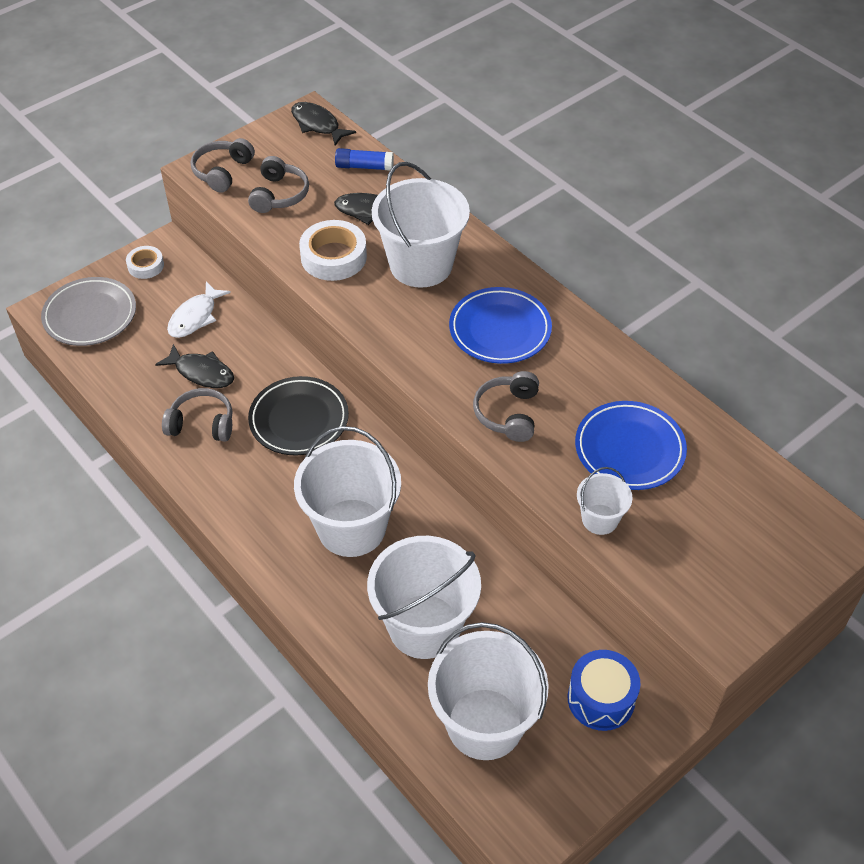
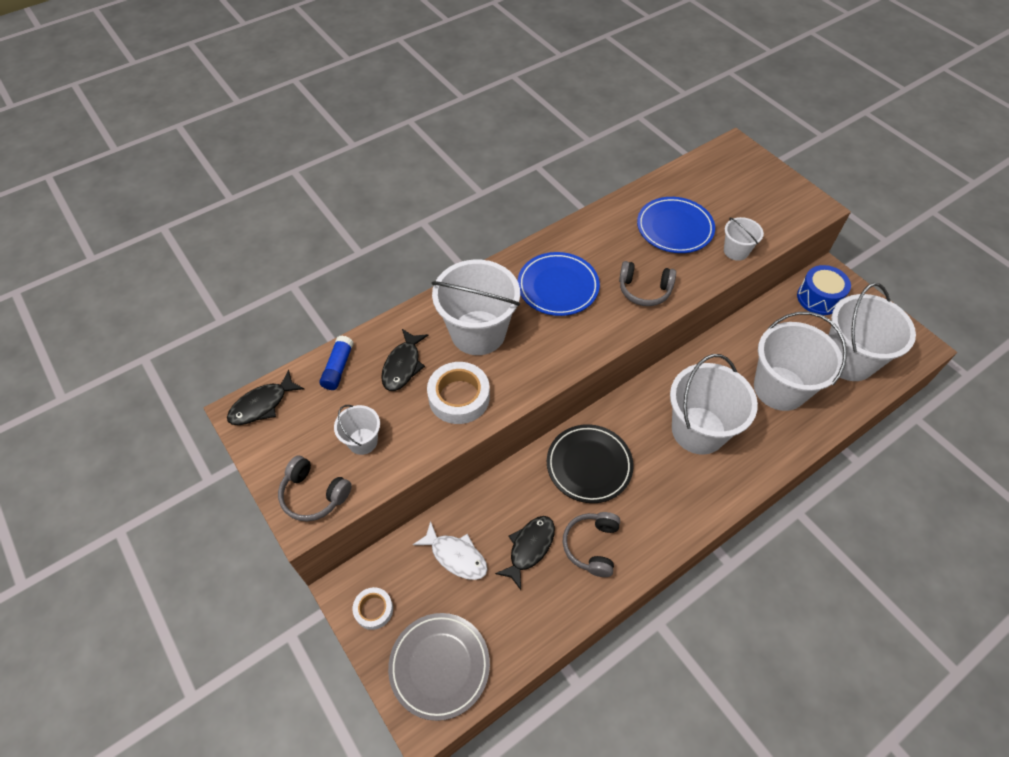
camera: 85 degrees left, 5 degrees up
(279, 195) = (362, 441): grey headphones -> white bucket

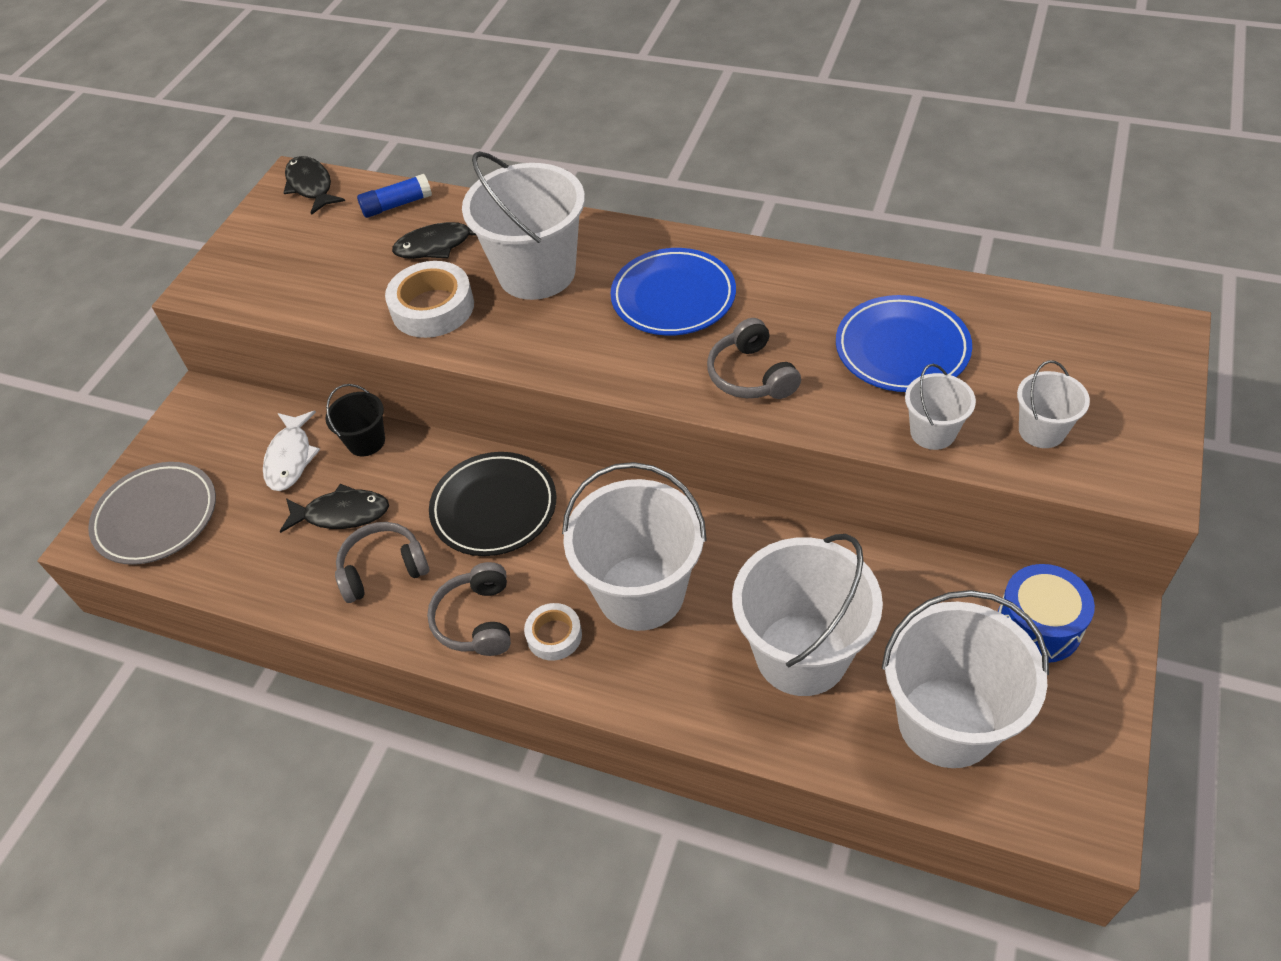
camera: 60 degrees right, 5 degrees down
(262, 405) = (311, 186): black fish -> black fish turned 45 degrees clockwise
(314, 494) = (233, 278): grey headphones -> grey headphones (477, 620)
(362, 441) = (319, 273): white bucket -> white bucket (1041, 431)
(373, 610) = (189, 431): white tape -> white tape (554, 635)
(479, 505) = (366, 441): none -> black bucket

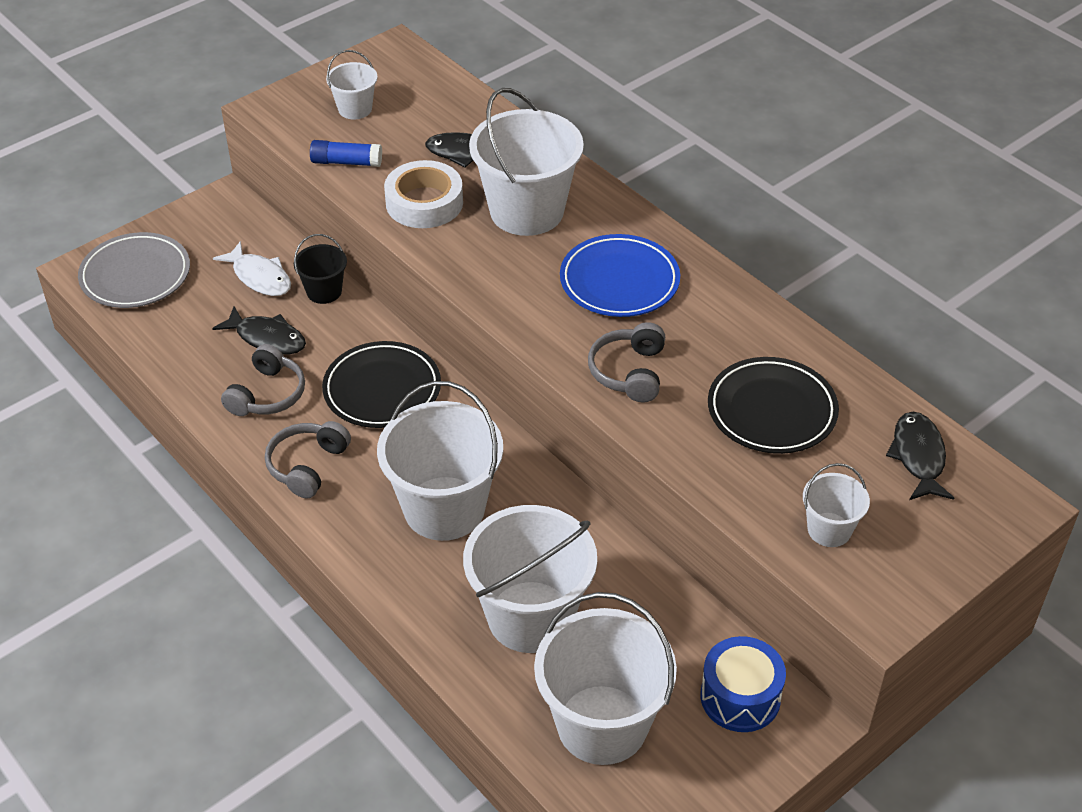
camera: 25 degrees right, 5 degrees down
(290, 458) = (259, 277): white fish -> white fish turned 75 degrees counterclockwise
(311, 186) = (405, 60): black fish -> black fish (918, 456)
(383, 569) = (267, 394): grey headphones -> grey headphones turned 105 degrees clockwise
(397, 205) = (460, 105): blue glue stick -> blue glue stick (346, 162)
(554, 635) = (355, 506): white tape -> none
(902, 349) = (771, 411): blue plate -> black plate
(933, 432) = (737, 486): white bucket -> white bucket (355, 109)

